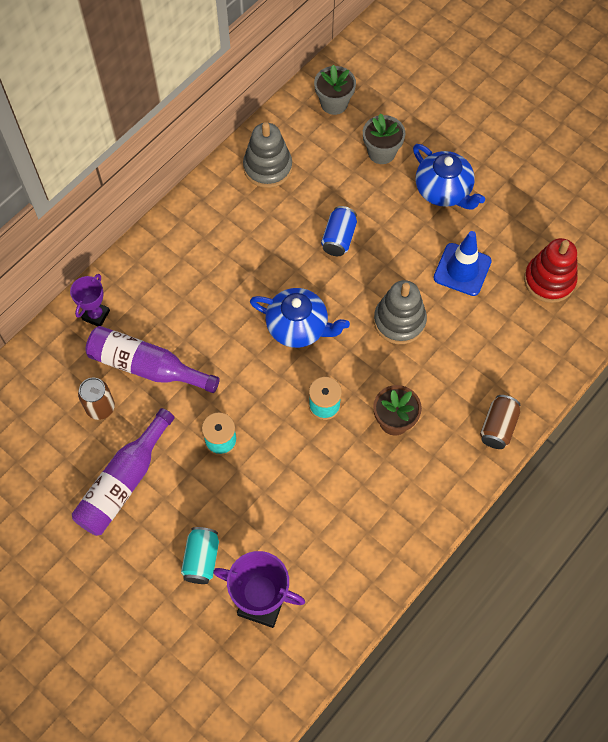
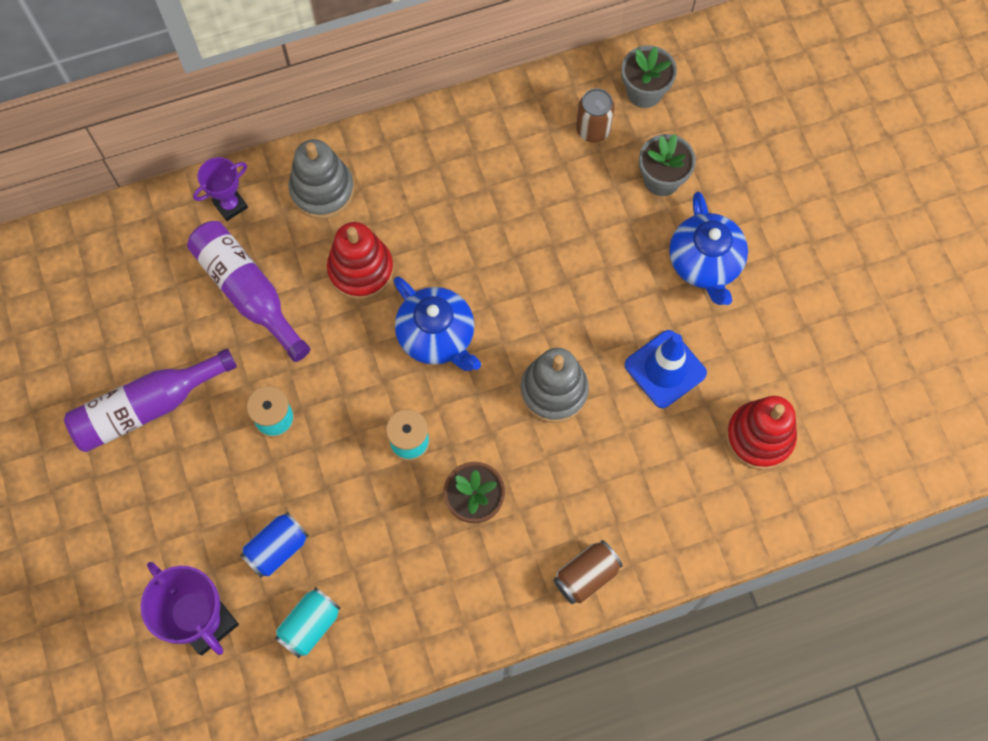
camera: 30 degrees right, 5 degrees up
(100, 407) = (173, 311): brown can -> brown can (593, 130)
(201, 559) = (174, 537): turquoise can -> turquoise can (310, 625)
(217, 311) = (361, 270): none -> red stacking toy
(267, 167) = (520, 131): grey stacking toy -> grey stacking toy (322, 190)
(339, 238) = (547, 257): blue can -> blue can (277, 548)

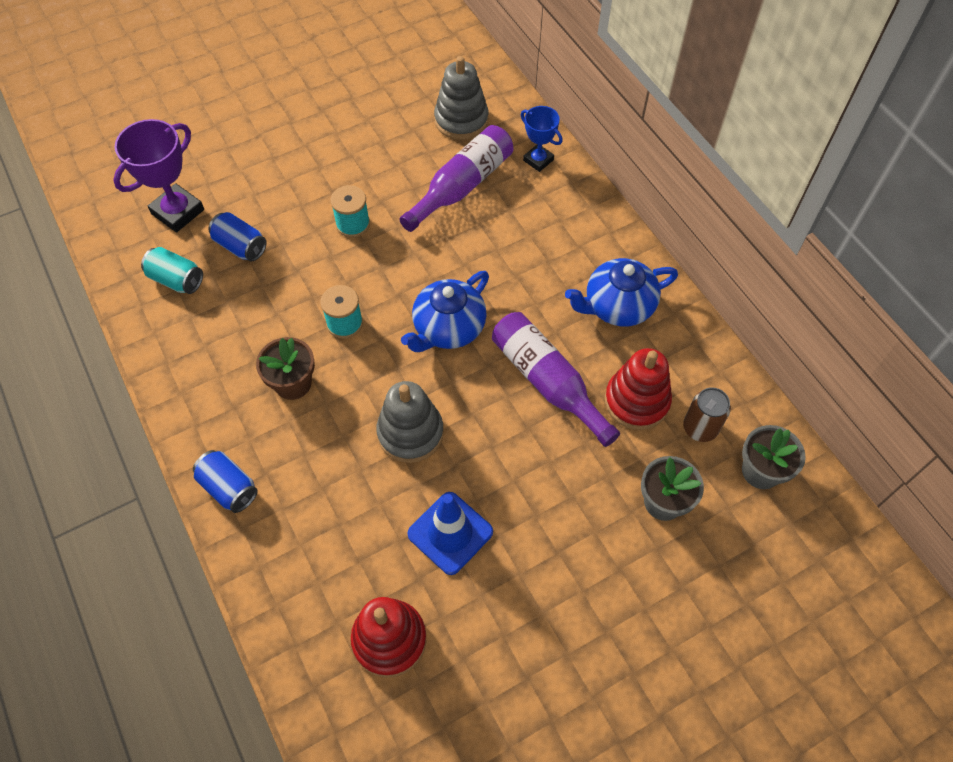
camera: 80 degrees right, 10 degrees down
(147, 407) = (351, 142): purple bottle -> purple bottle (547, 382)
(230, 205) = (538, 160): purple trophy -> blue trophy
(322, 190) = (569, 219): grey stacking toy -> grey stacking toy (461, 120)
(361, 270) = (500, 260): red stacking toy -> red stacking toy (636, 401)
(586, 575) = (229, 487): brown can -> blue can
(705, 263) = (577, 558): blue teapot -> blue teapot (617, 306)

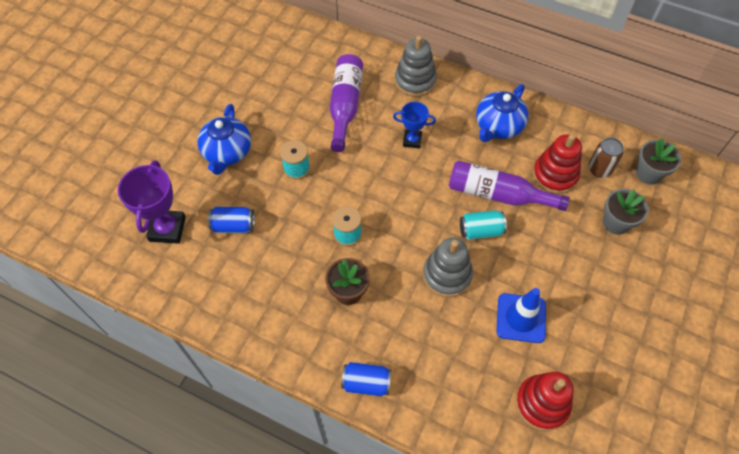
camera: 35 degrees left, 0 degrees up
(176, 280) = (208, 274): turquoise can -> turquoise can (480, 231)
(448, 328) = (413, 198): blue teapot -> blue teapot (227, 153)
(461, 120) = (308, 64): grey stacking toy -> grey stacking toy (415, 81)
(538, 160) = (377, 64): blue trophy -> blue trophy (412, 140)

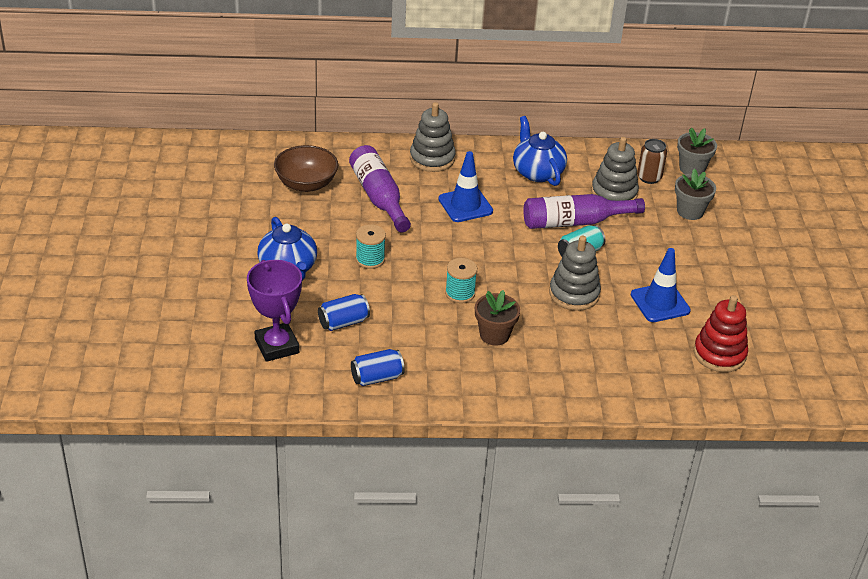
camera: 30 degrees left, 20 degrees down
(296, 72) = (306, 184): none -> brown bowl
(366, 383) = (562, 393): blue can -> blue can (377, 378)
(412, 140) = (465, 205): blue trophy -> blue traffic cone
(498, 126) = (537, 172): blue teapot -> blue teapot turned 150 degrees clockwise
(555, 175) = (614, 193): red stacking toy -> grey stacking toy

